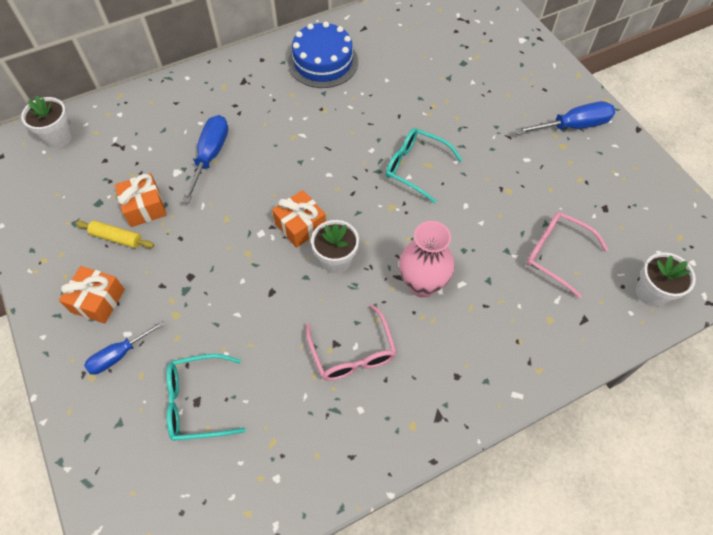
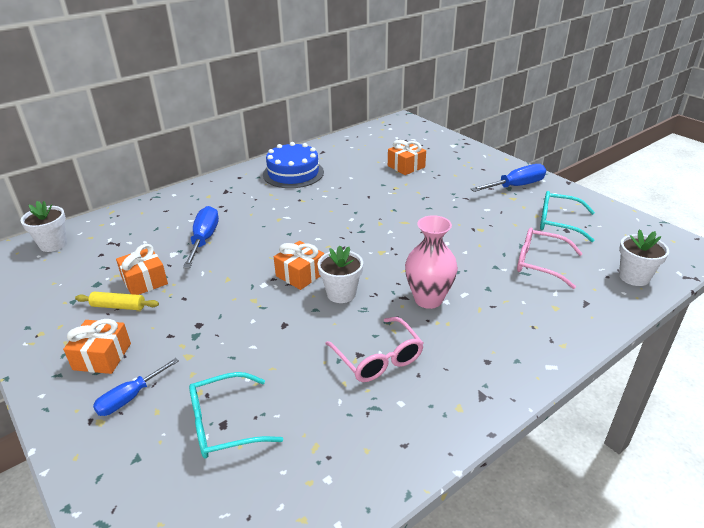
camera: 10 degrees left, 25 degrees down
(415, 167) = (394, 225): turquoise glasses -> turquoise glasses (558, 222)
(455, 70) = (406, 166): none -> orange gift

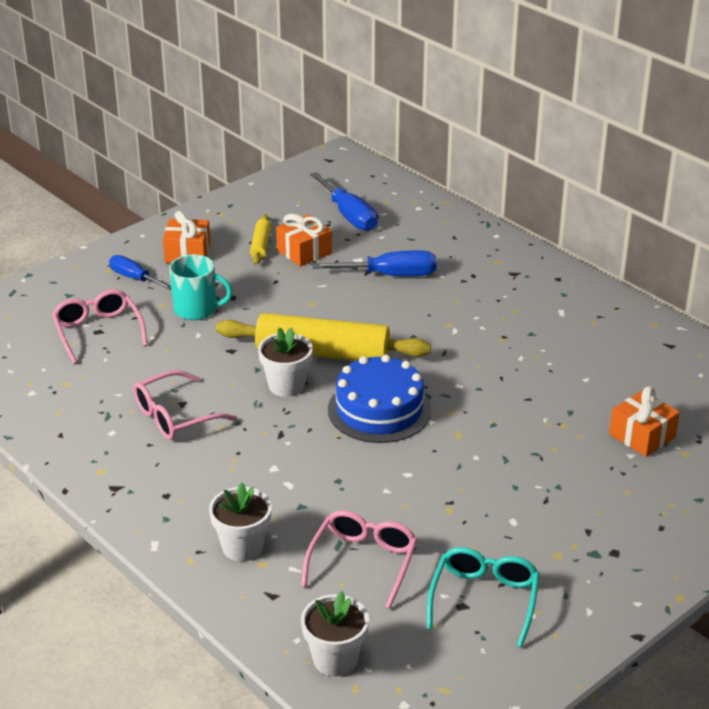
camera: 85 degrees right, 0 degrees up
(53, 244) = (369, 182): white flower pot -> white flower pot (242, 547)
(210, 348) = (196, 309): none -> turquoise mug
(224, 424) = (98, 332): turquoise glasses -> pink glasses
(293, 173) = (583, 323): blue cake -> blue cake (379, 409)
(300, 274) = (322, 353): orange gift -> yellow rolling pin
(428, 299) = (276, 453): pink vase -> none
(516, 186) = (602, 563): blue screwdriver -> blue screwdriver (349, 216)

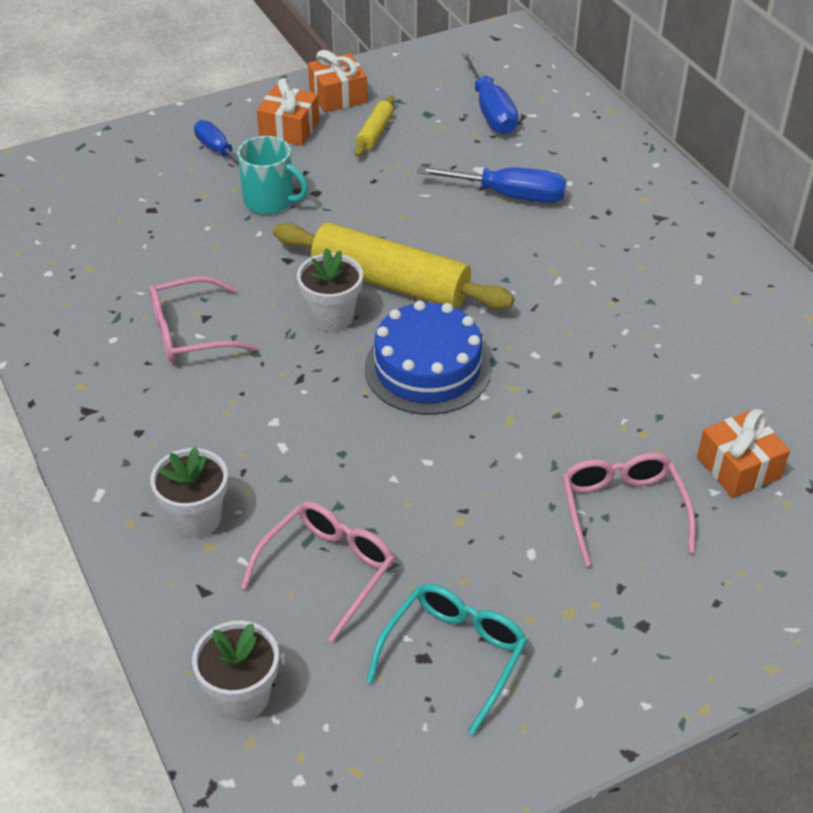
camera: 15 degrees right, 10 degrees up
(98, 332) = (151, 210): pink glasses -> pink glasses (622, 510)
(304, 252) = (421, 149): orange gift -> orange gift (338, 96)

